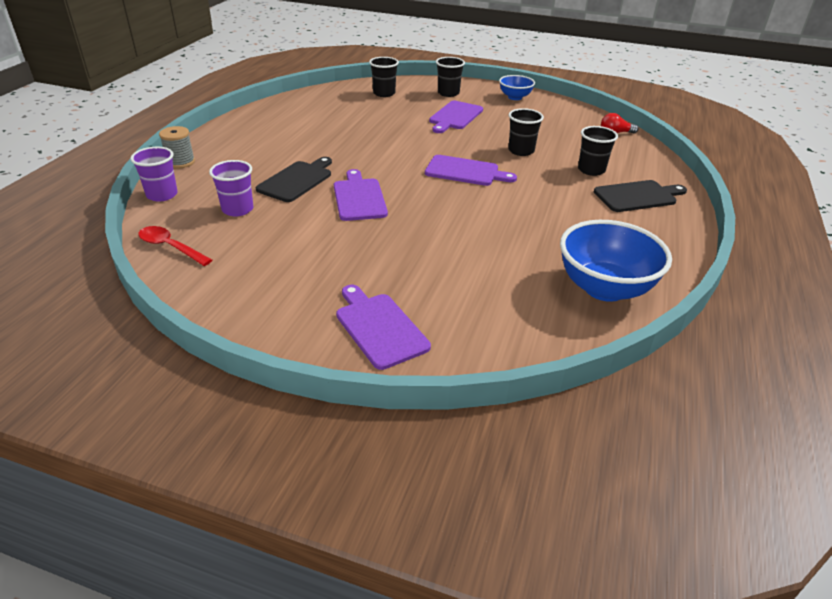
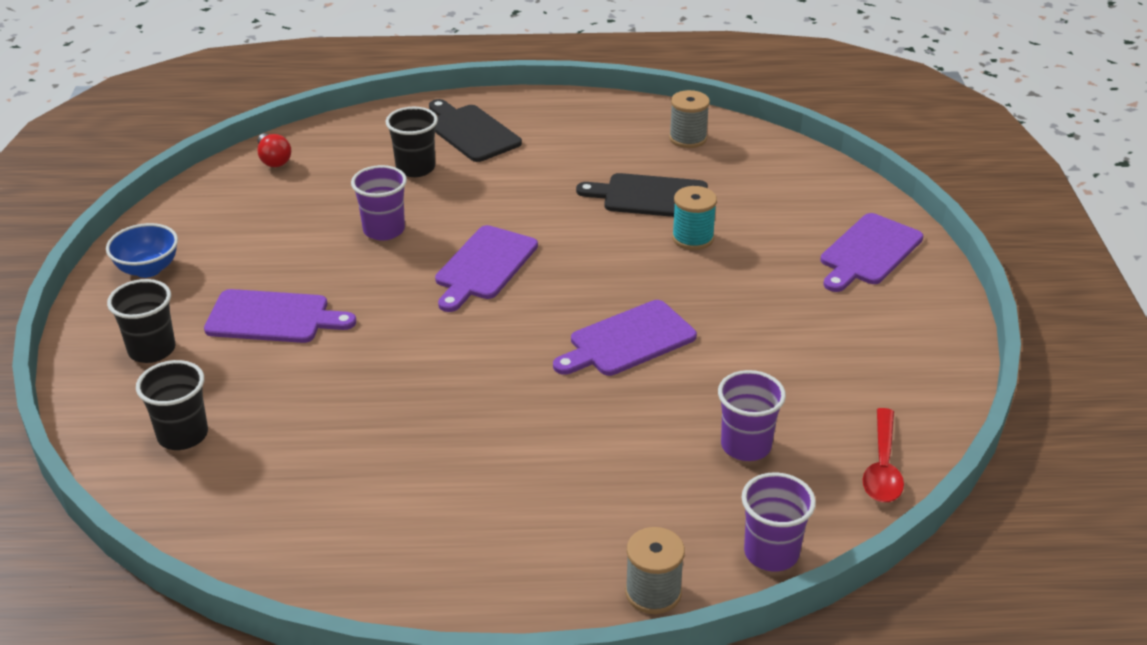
camera: 110 degrees left, 0 degrees up
(297, 180) = (619, 419): black cutting board -> black cutting board (650, 197)
(452, 249) = (692, 238): none -> turquoise spool
(465, 171) = (484, 266): purple cutting board -> purple cutting board turned 150 degrees counterclockwise
(521, 151) = (384, 230): black cup -> purple cup
(604, 288) = (688, 138): blue bowl -> grey spool

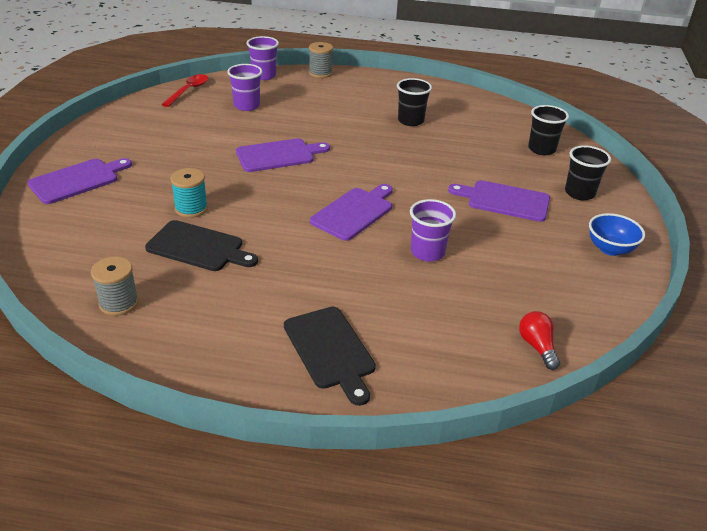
camera: 170 degrees left, 0 degrees up
(415, 168) = (395, 311): black cup -> black cup (410, 121)

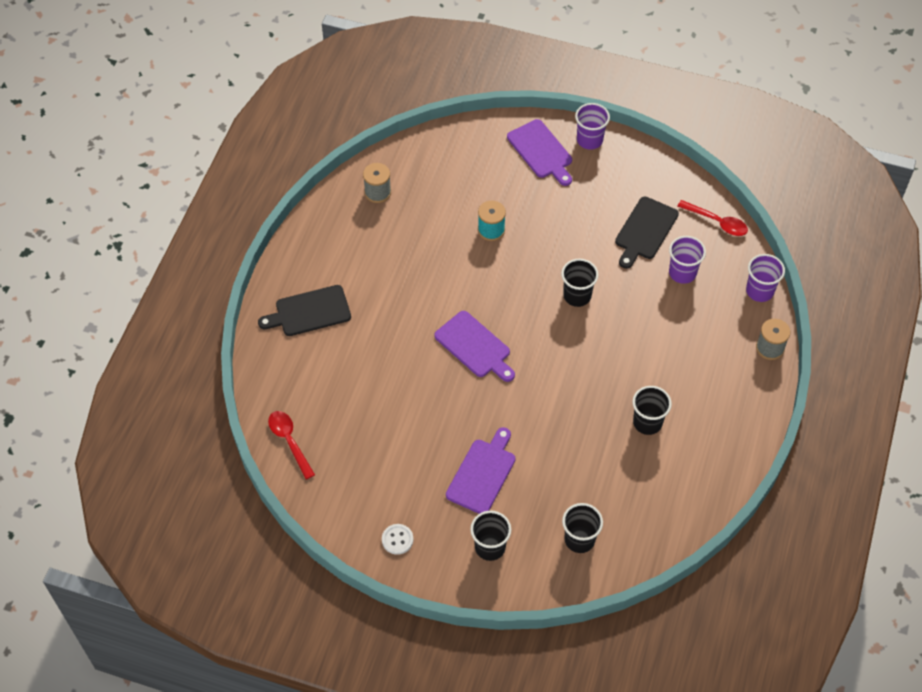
camera: 100 degrees right, 20 degrees up
(199, 247) = (437, 236): black cutting board -> black cutting board (645, 231)
(278, 155) = (577, 296): purple cutting board -> black cup
(427, 252) = (410, 392): purple cup -> purple cup (589, 140)
(537, 346) = (289, 441): red light bulb -> red spoon
(610, 249) = (397, 540): blue bowl -> white button

